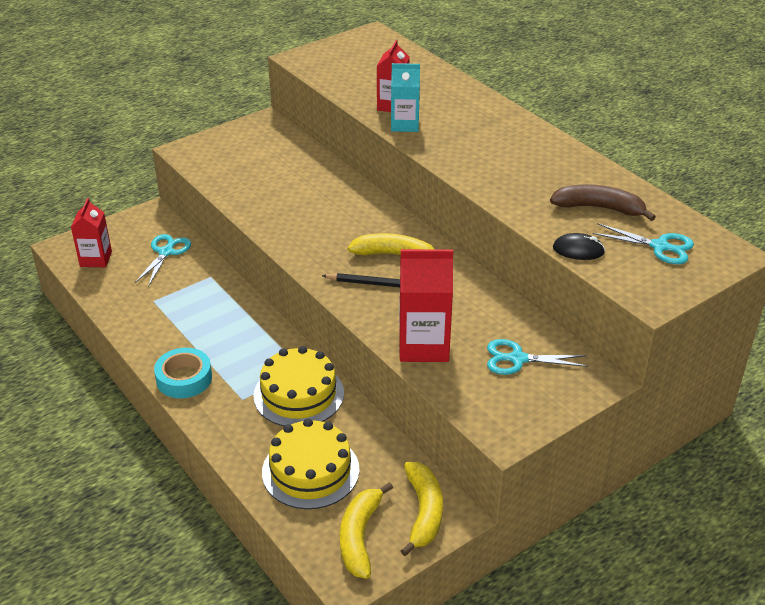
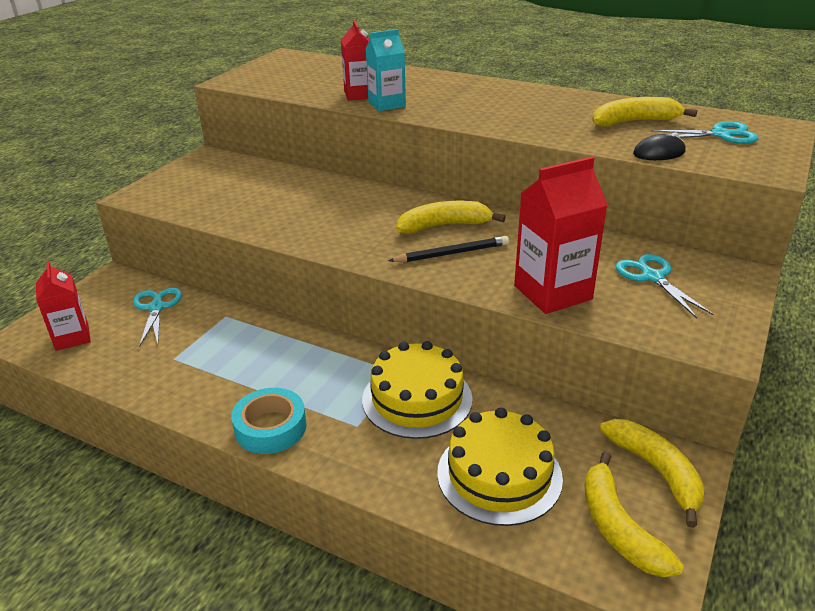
camera: 25 degrees left, 5 degrees down
(517, 359) = (652, 277): turquoise scissors -> turquoise scissors turned 90 degrees clockwise
(599, 208) = (634, 122): brown banana -> yellow banana

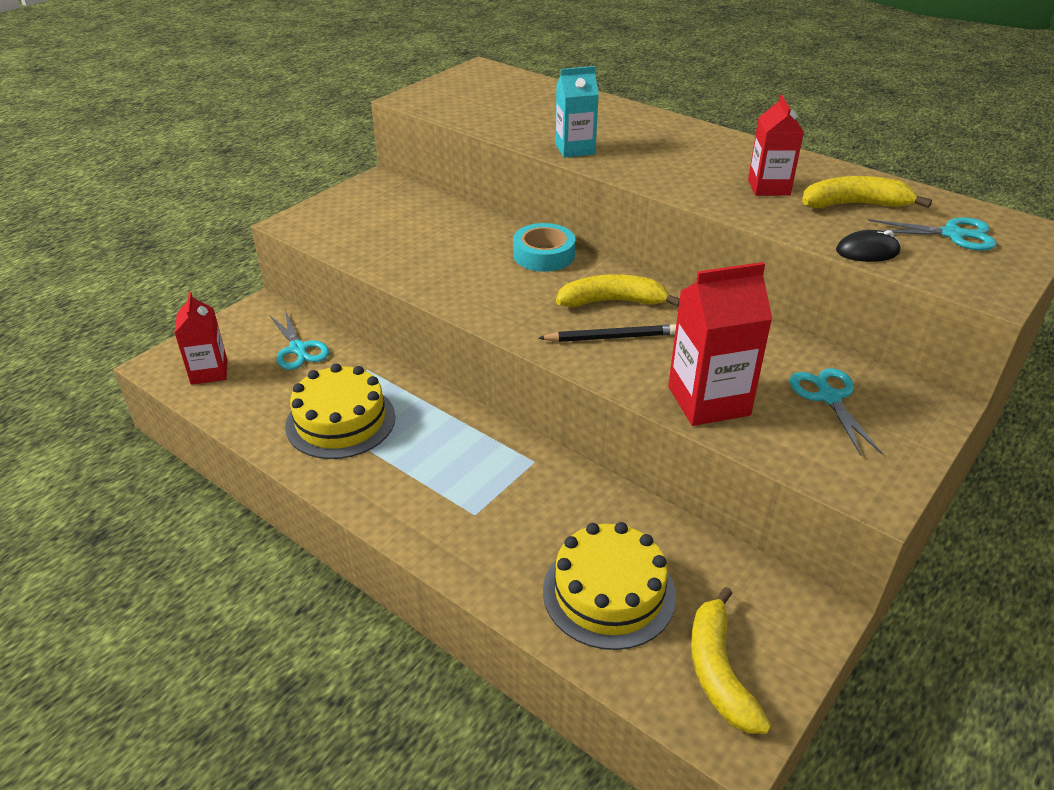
camera: 10 degrees right, 5 degrees up
(156, 307) = (298, 349): turquoise scissors -> turquoise scissors turned 150 degrees clockwise
(270, 427) = (386, 502): turquoise tape -> turquoise tape (544, 255)
(359, 94) = (548, 132): red carton -> red carton (768, 187)
(417, 399) = (544, 494): yellow cake -> yellow cake (340, 421)
(656, 471) = (780, 617): yellow banana -> none

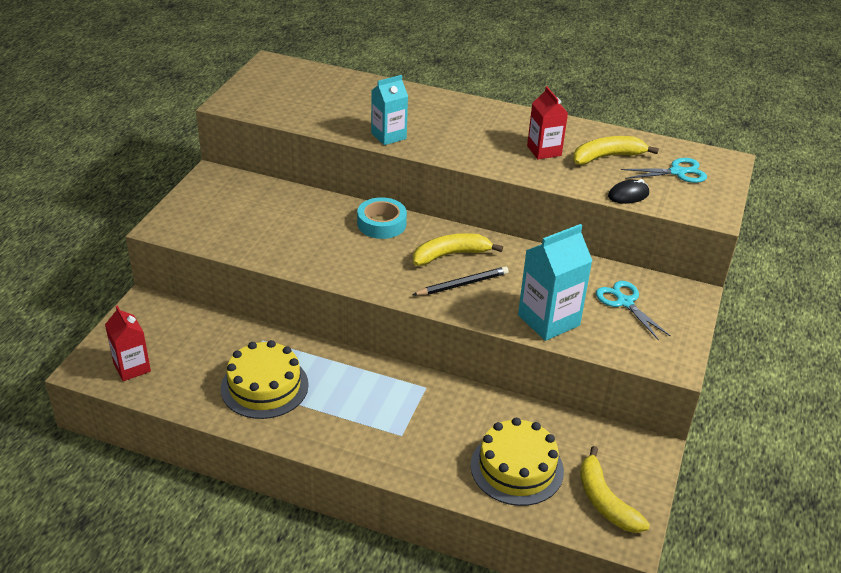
camera: 20 degrees left, 0 degrees up
(298, 349) = (197, 334): turquoise scissors -> none
(708, 401) = (548, 320): red carton -> turquoise carton

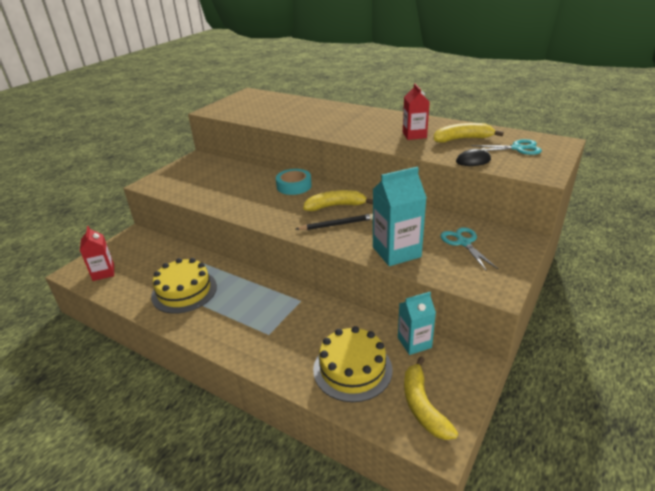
camera: 15 degrees right, 5 degrees down
(388, 136) = (305, 126): turquoise carton -> turquoise carton (414, 342)

